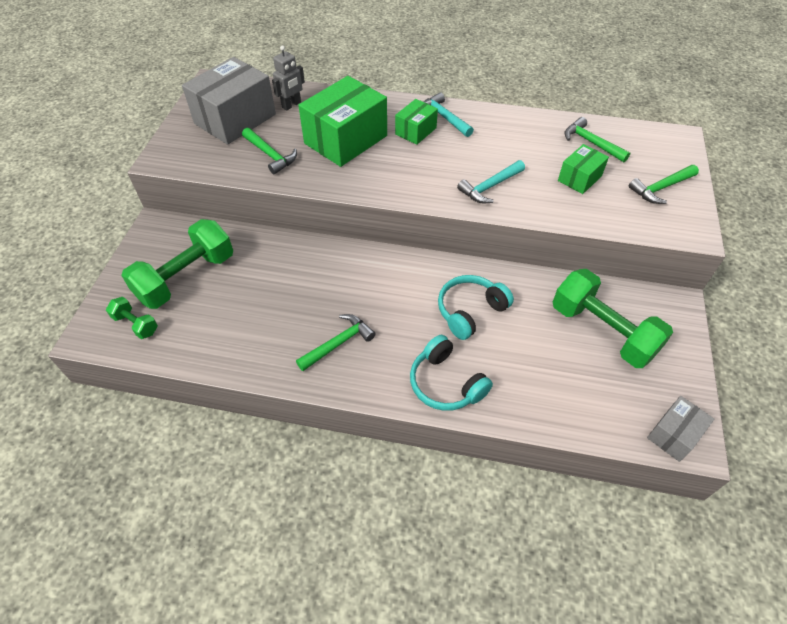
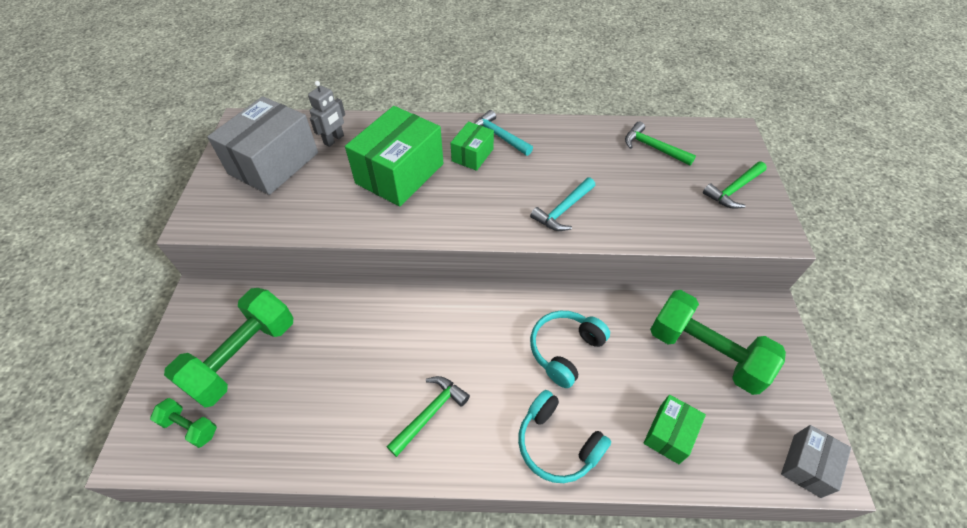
camera: 10 degrees left, 0 degrees up
(271, 155) = (320, 202): green hammer -> none
(579, 178) = (651, 189): green box -> green box (669, 434)

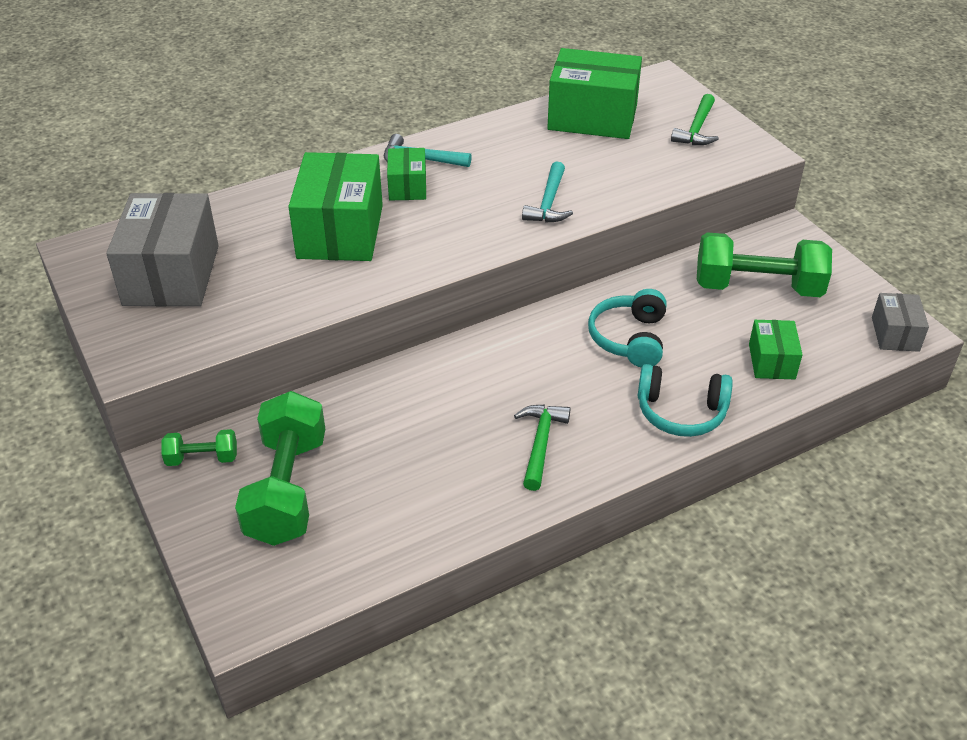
camera: 30 degrees left, 10 degrees down
(190, 427) = (288, 571): green dumbbell -> green dumbbell (202, 458)
(334, 140) = (225, 227): grey robot -> none
(652, 147) = (592, 117): green hammer -> green box

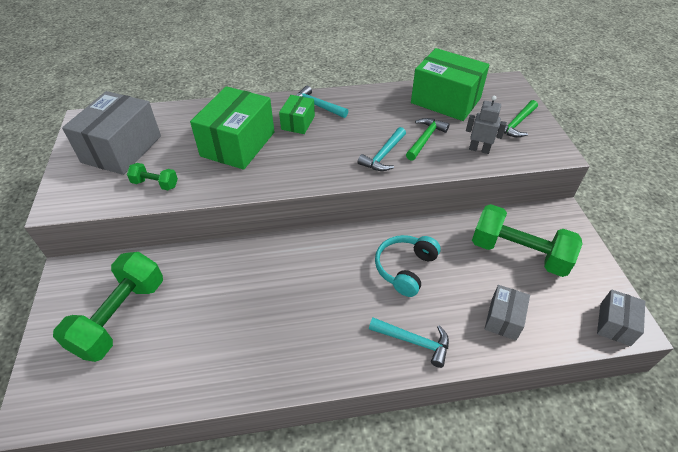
camera: 20 degrees right, 5 degrees up
(202, 458) = (87, 277): green dumbbell -> green dumbbell (155, 184)
(540, 443) = (301, 335): green hammer -> green hammer (425, 139)
(666, 169) = (479, 149): none -> grey robot
(681, 412) = (414, 341): turquoise headphones -> turquoise hammer
(771, 361) = (503, 319): green box -> grey box

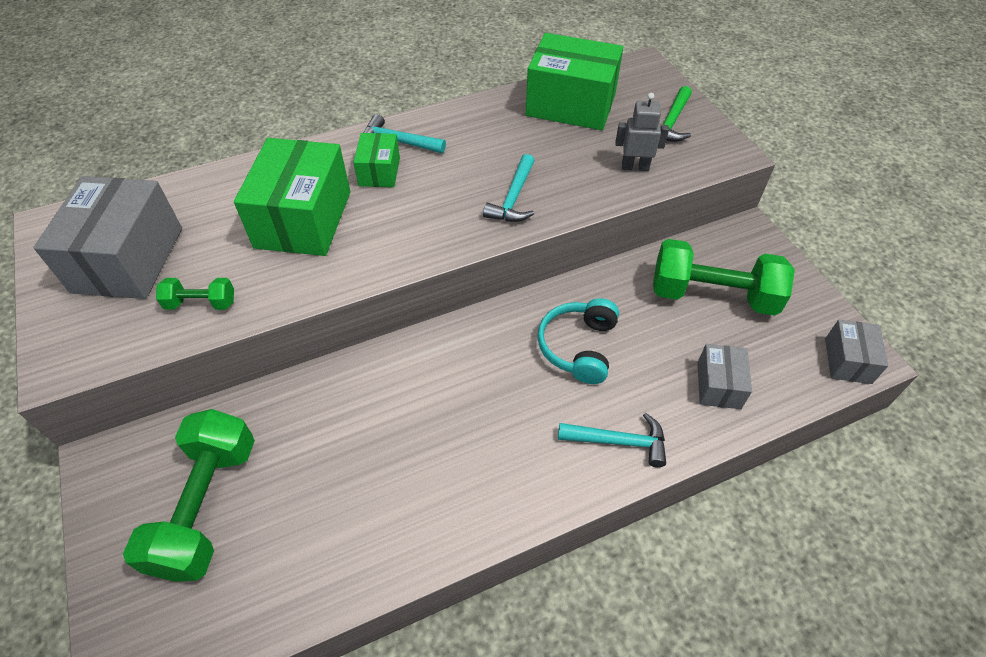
camera: 15 degrees left, 5 degrees up
(425, 139) = (561, 164): green hammer -> none

